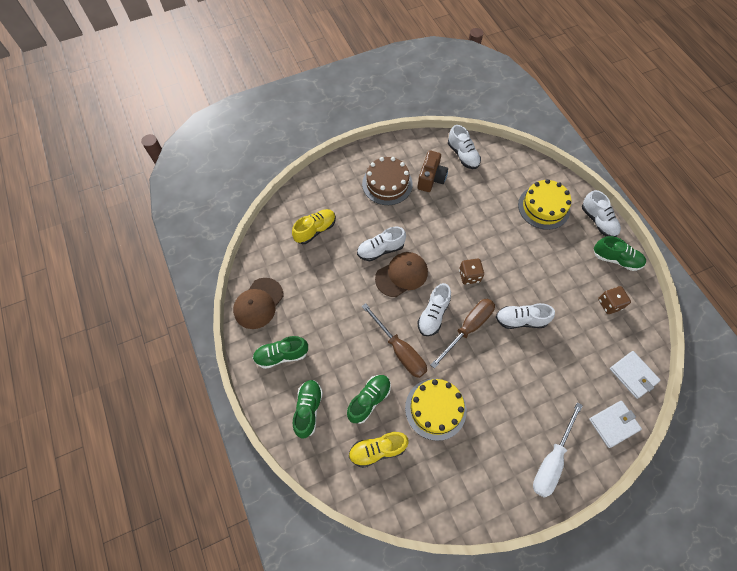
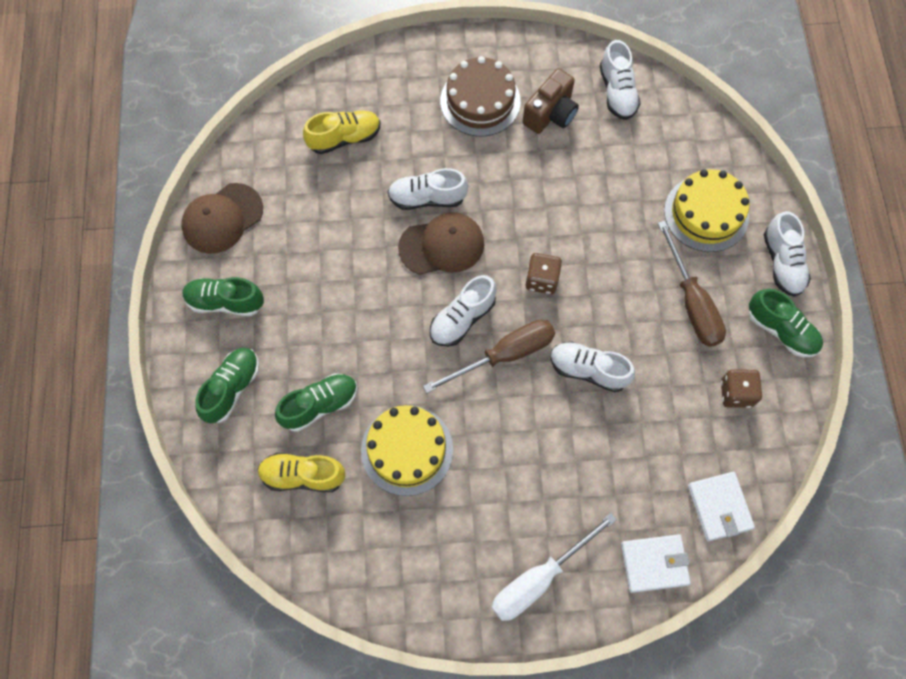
camera: 20 degrees right, 5 degrees up
(400, 350) = (392, 352): brown screwdriver -> brown screwdriver (692, 302)

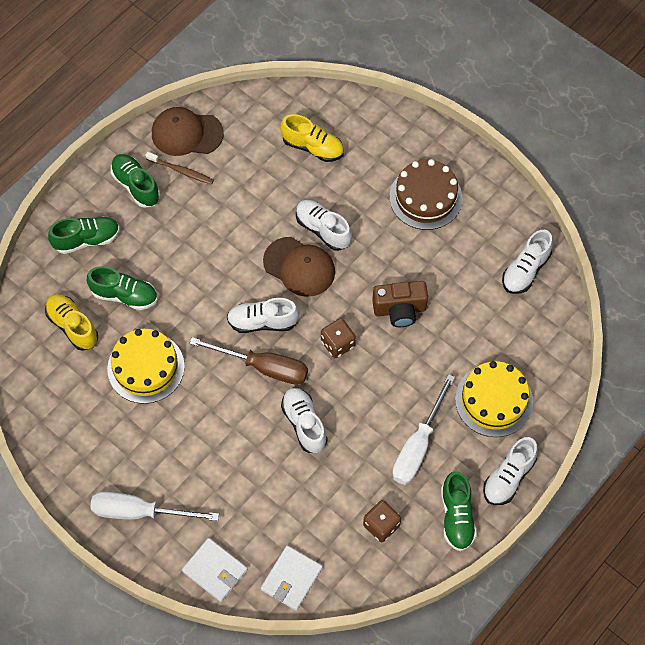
camera: 45 degrees right, 5 degrees down
(253, 254) = (181, 171): none -> brown toothbrush
(550, 114) = (463, 246): brown camera -> brown camera (399, 310)
(692, 302) = (418, 445): brown screwdriver -> white screwdriver

